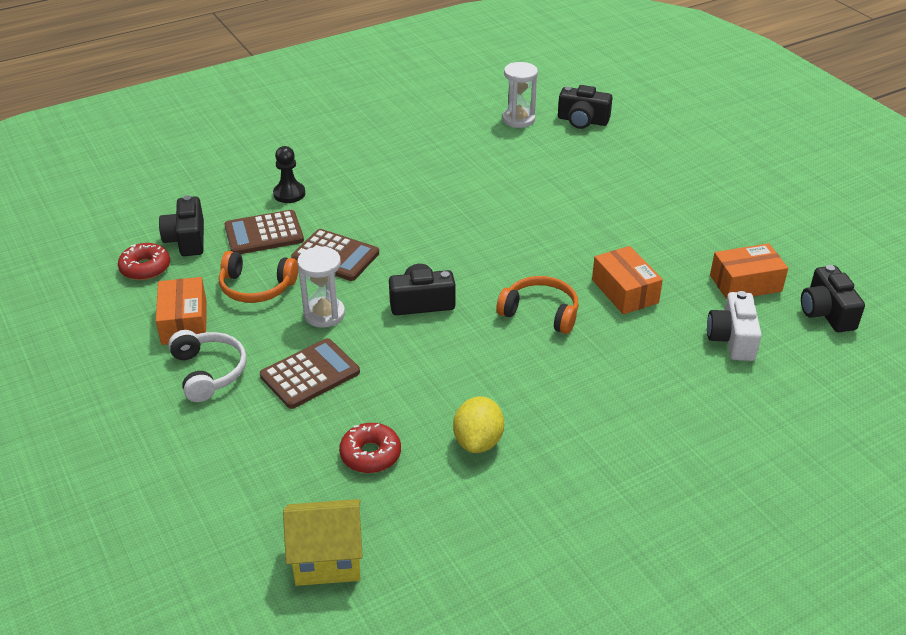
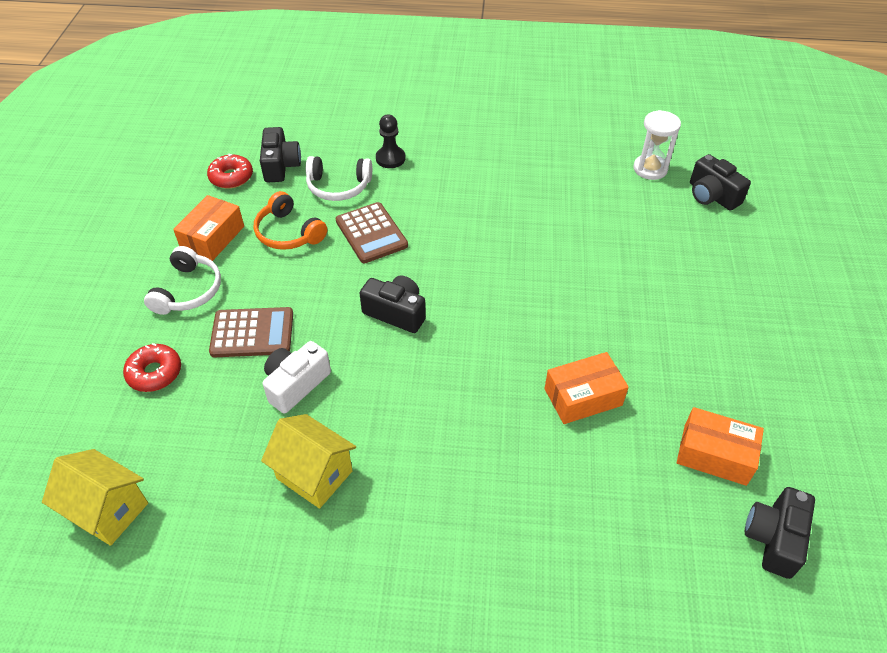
camera: 35 degrees right, 10 degrees up
(187, 239) = (281, 166): black camera -> black camera turned 150 degrees clockwise
(264, 234) = (338, 186): brown calculator -> white headphones
(324, 314) = (313, 283): white hourglass -> none
(370, 454) = (225, 434): red donut -> red donut (155, 373)
(478, 441) = (314, 475): yellow lemon -> yellow house
(540, 312) = (485, 377): orange headphones -> none
(625, 291) = (583, 397): orange box -> orange box turned 60 degrees clockwise
(732, 339) = (640, 509): white camera -> white camera (296, 384)

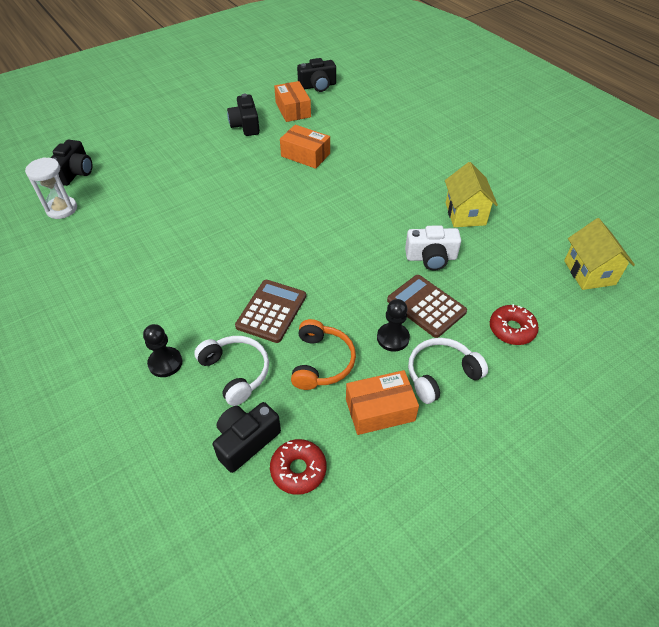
camera: 130 degrees left, 0 degrees up
(253, 287) = (393, 338): none -> black pawn
(396, 312) = (330, 251): black camera -> black camera (245, 125)

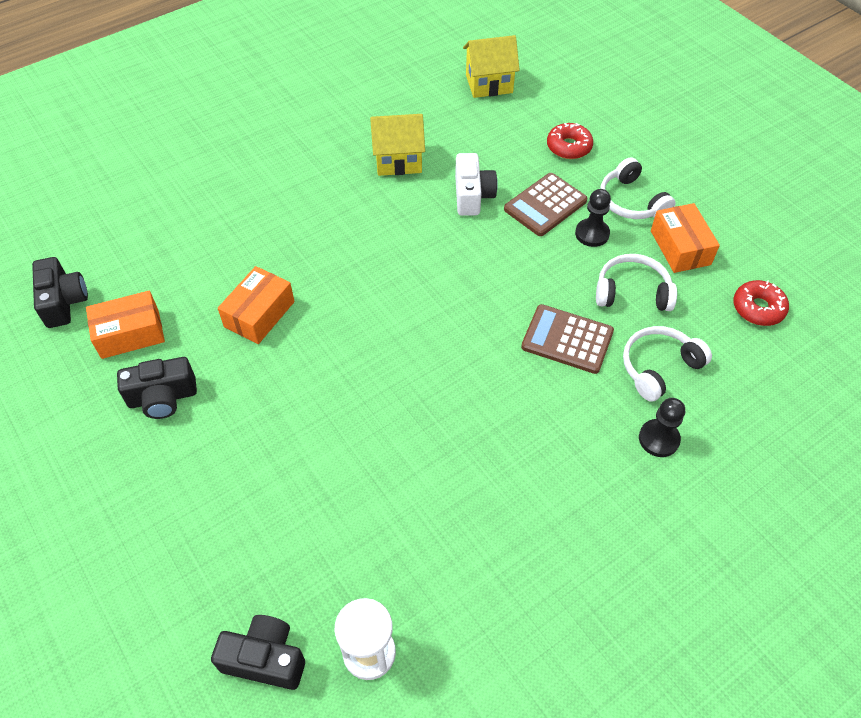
camera: 90 degrees left, 5 degrees up
(246, 441) = (739, 351): black camera -> none
(322, 362) = (632, 292): orange headphones -> white headphones

